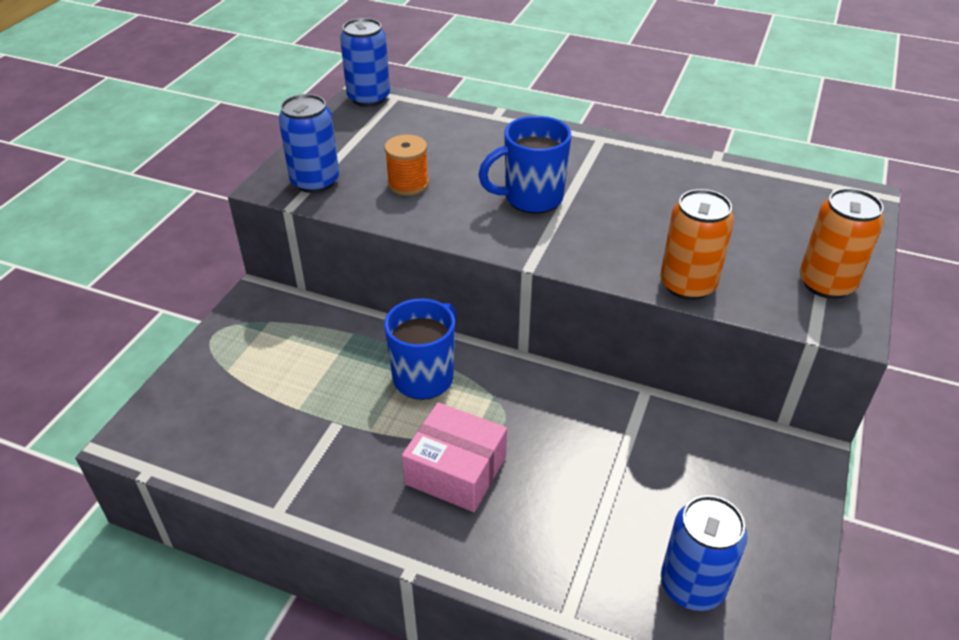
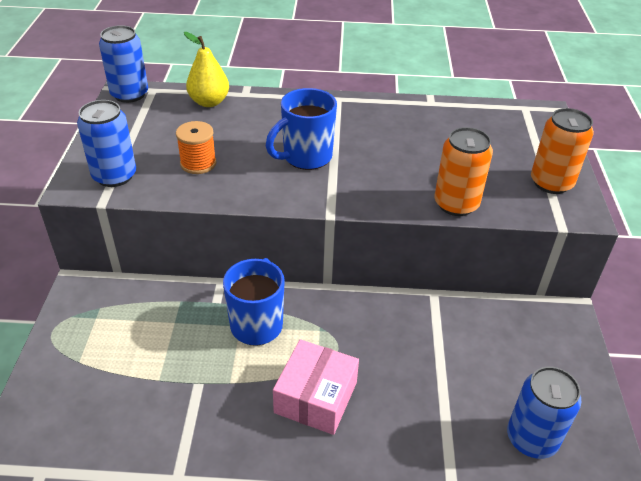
camera: 20 degrees left, 0 degrees up
(450, 119) = (209, 102): none -> yellow pear
(456, 470) = (316, 397): pink box -> pink box turned 75 degrees counterclockwise

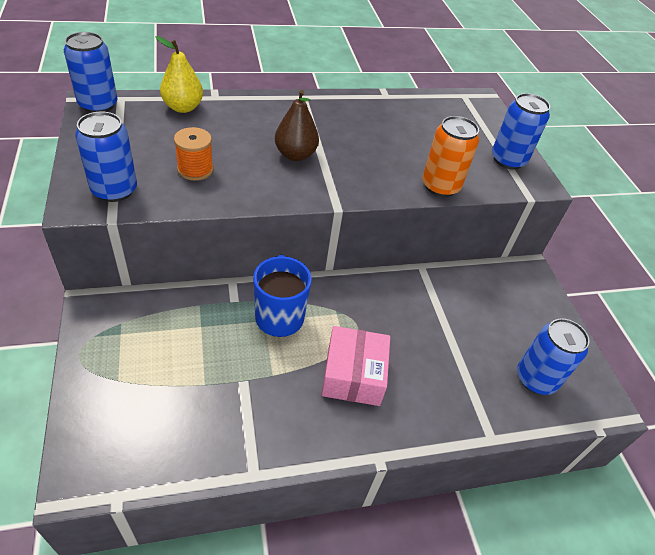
camera: 20 degrees left, 5 degrees up
(306, 157) = (295, 155): blue mug -> brown pear
(551, 183) = (508, 160): orange can -> blue can

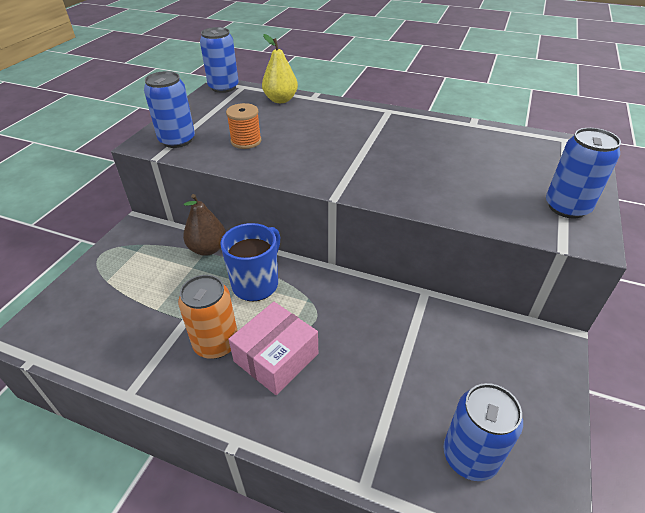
camera: 40 degrees right, 5 degrees down
(295, 155) = (337, 150): brown pear -> brown pear (208, 249)
(440, 186) = (458, 209): orange can -> orange can (216, 343)

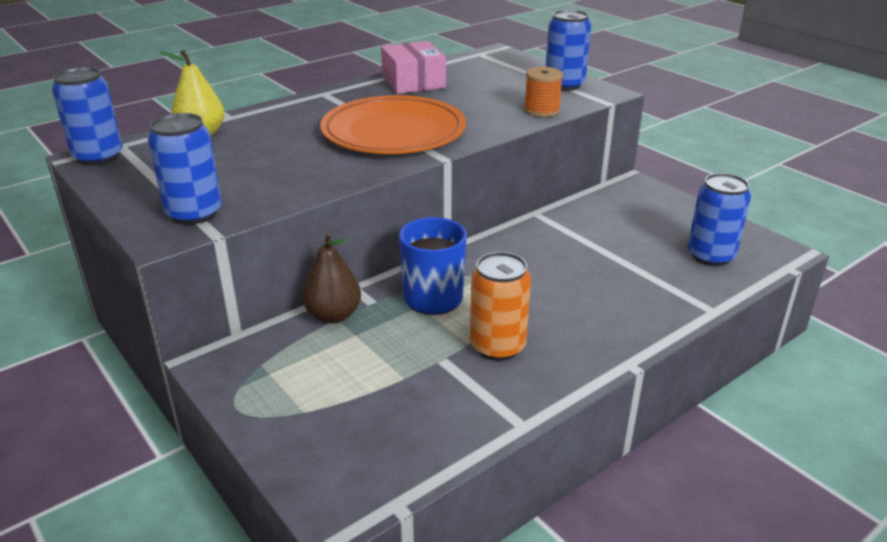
camera: 60 degrees left, 10 degrees down
(246, 141) = (268, 174): orange spool -> orange spool (541, 110)
(276, 357) = (547, 314): pink box -> pink box (413, 82)
(357, 160) = (393, 132): none -> orange plate

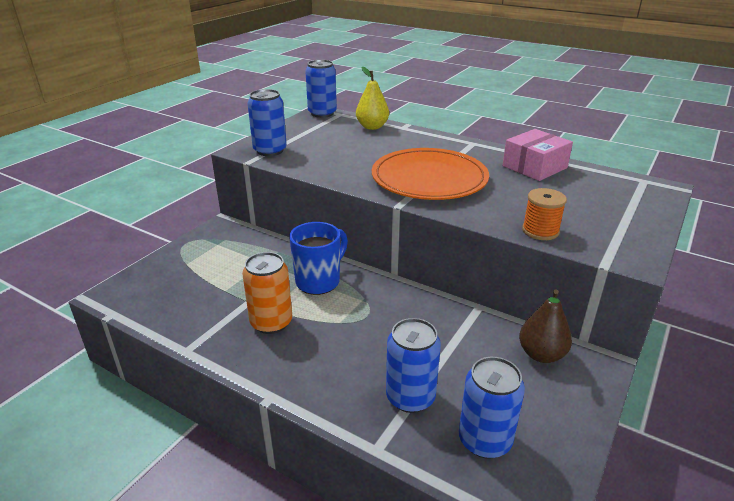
camera: 70 degrees right, 0 degrees up
(333, 315) = (281, 249): brown pear -> brown pear (541, 354)
(564, 85) = (622, 234): blue can -> blue can (410, 397)

